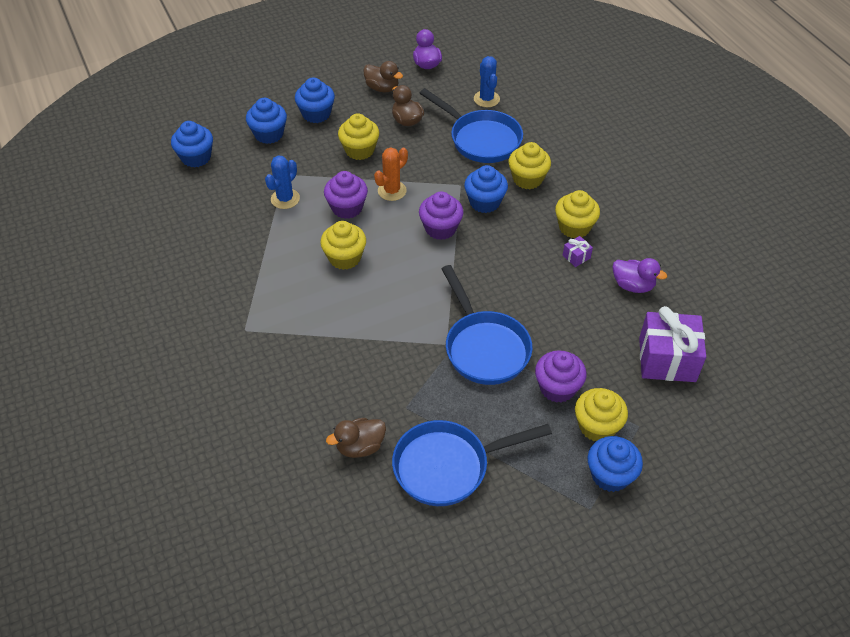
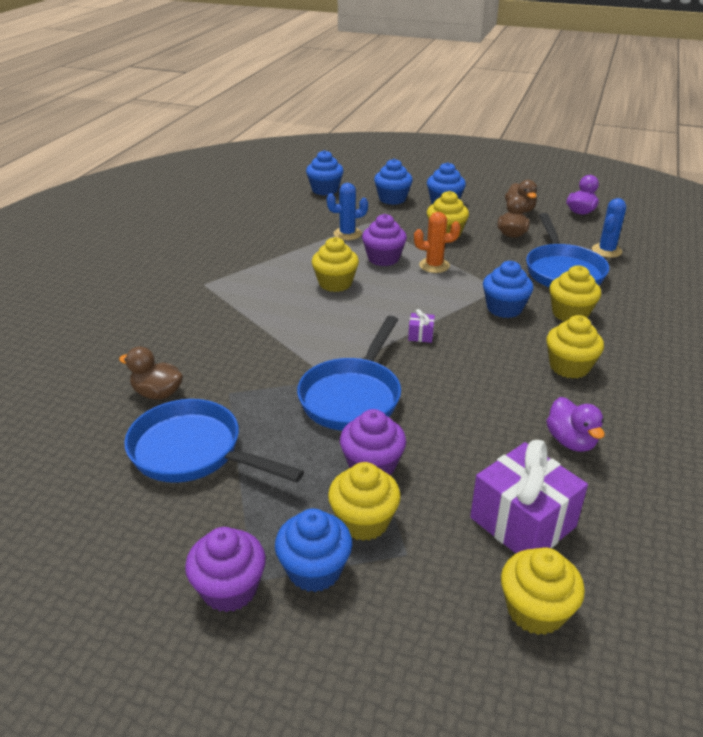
camera: 45 degrees right, 15 degrees down
(440, 228) = (438, 305): purple cupcake -> purple cupcake (230, 589)
(576, 257) = (539, 387): purple gift -> purple gift (420, 335)
(724, 405) = (535, 610): none -> yellow cupcake

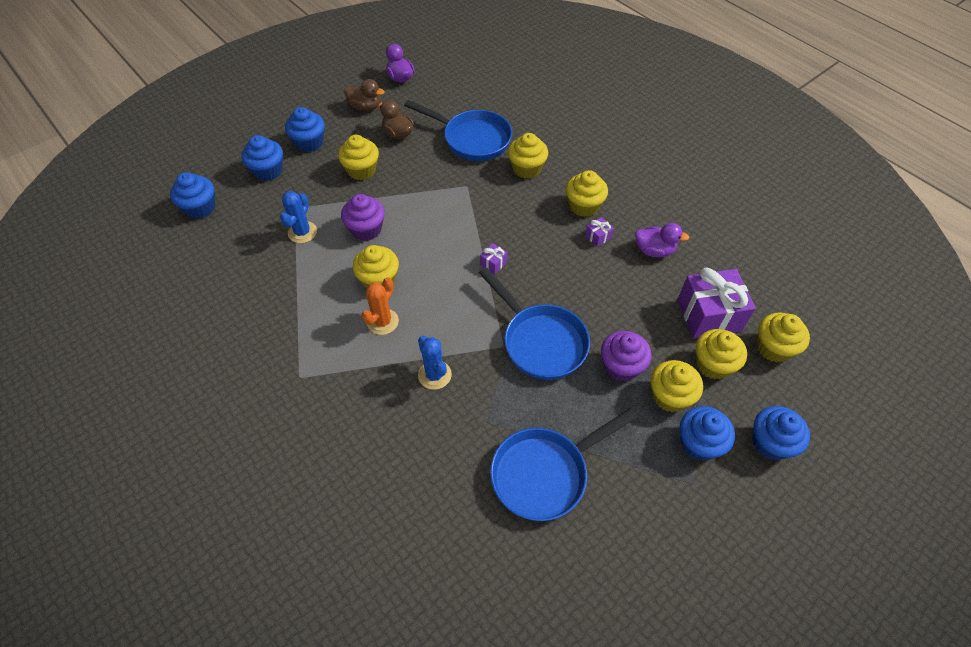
camera: 60 degrees left, 20 degrees up
(157, 393) = (452, 474): brown duck -> none
(230, 589) = (694, 499): purple cupcake -> none
(434, 265) = (404, 204): orange cactus -> orange cactus (382, 322)
(447, 549) = (713, 364): none -> yellow cupcake
(504, 308) = (495, 198): blue cupcake -> blue cupcake (770, 443)
(537, 391) = (598, 237): none -> purple gift
(606, 251) = (465, 100): blue cactus -> blue cactus (434, 375)

